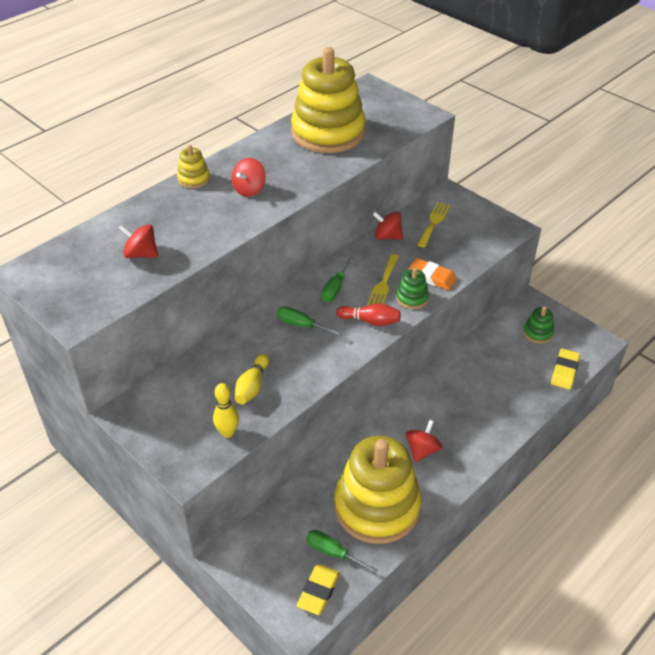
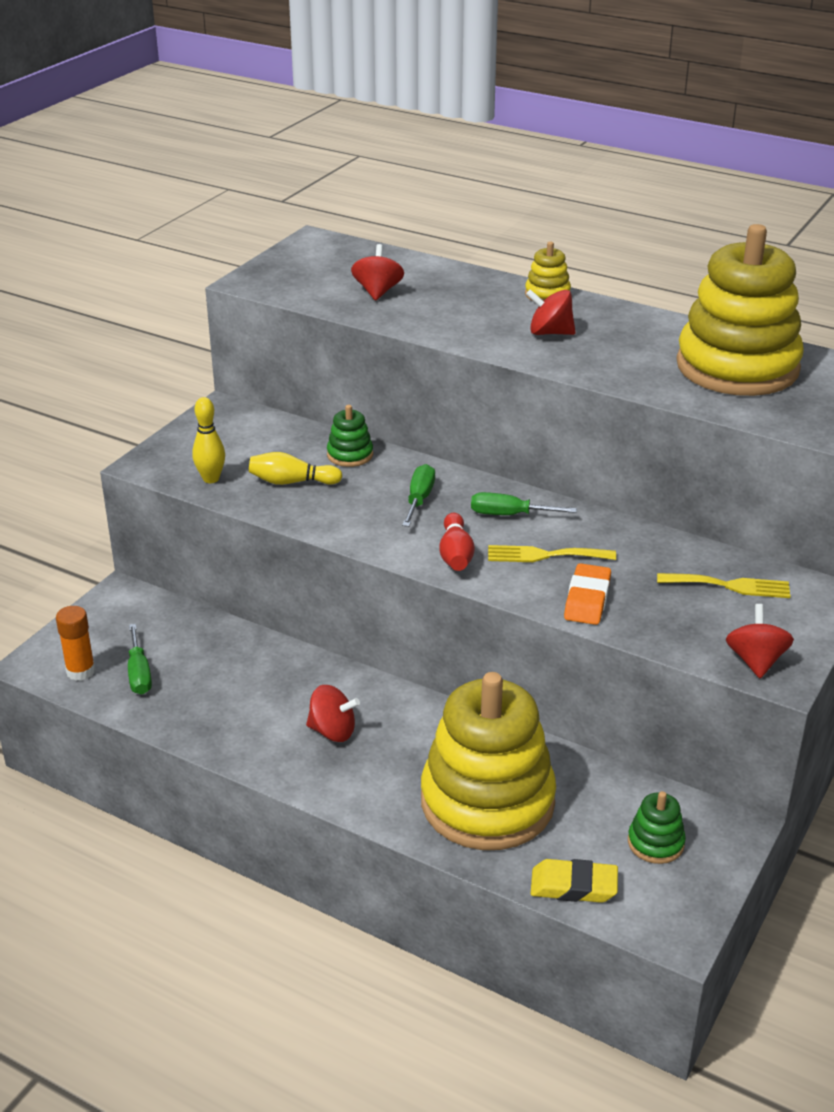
camera: 75 degrees right, 10 degrees down
(318, 591) = (80, 671): yellow eraser -> orange glue stick
(333, 552) = (139, 674): green screwdriver -> green screwdriver turned 150 degrees clockwise
(377, 506) = (220, 701): yellow stacking toy -> yellow stacking toy (487, 802)
(387, 236) = (660, 544): red spinning top -> red spinning top (755, 661)
(412, 298) = (526, 586): green stacking toy -> green stacking toy (350, 455)

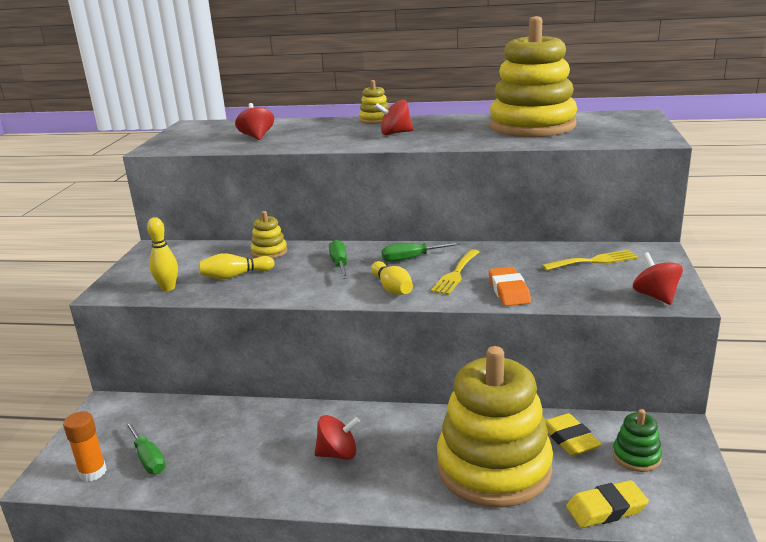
camera: 20 degrees left, 10 degrees down
(350, 455) = (269, 252): green stacking toy -> yellow stacking toy
(455, 554) = (392, 288): red bowling pin -> yellow bowling pin
(544, 555) = (455, 274): yellow fork -> yellow fork turned 45 degrees counterclockwise
(596, 798) = (569, 439): none -> yellow eraser

